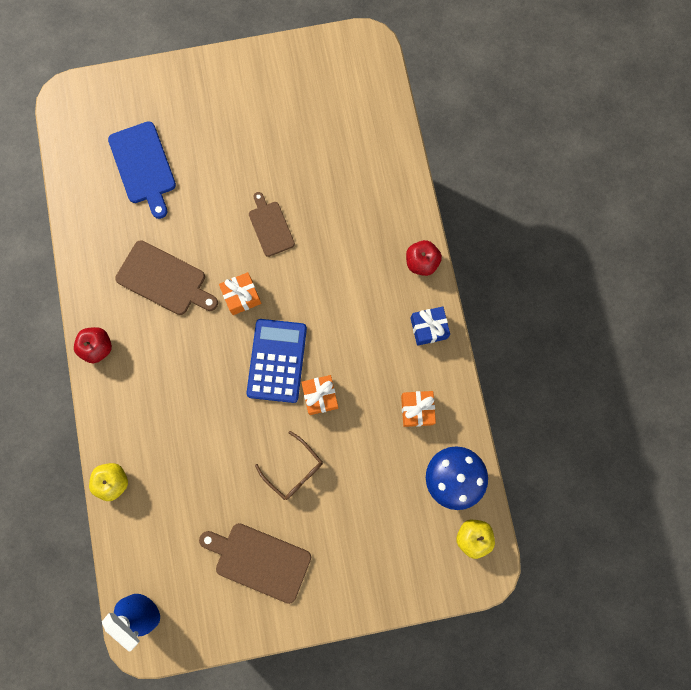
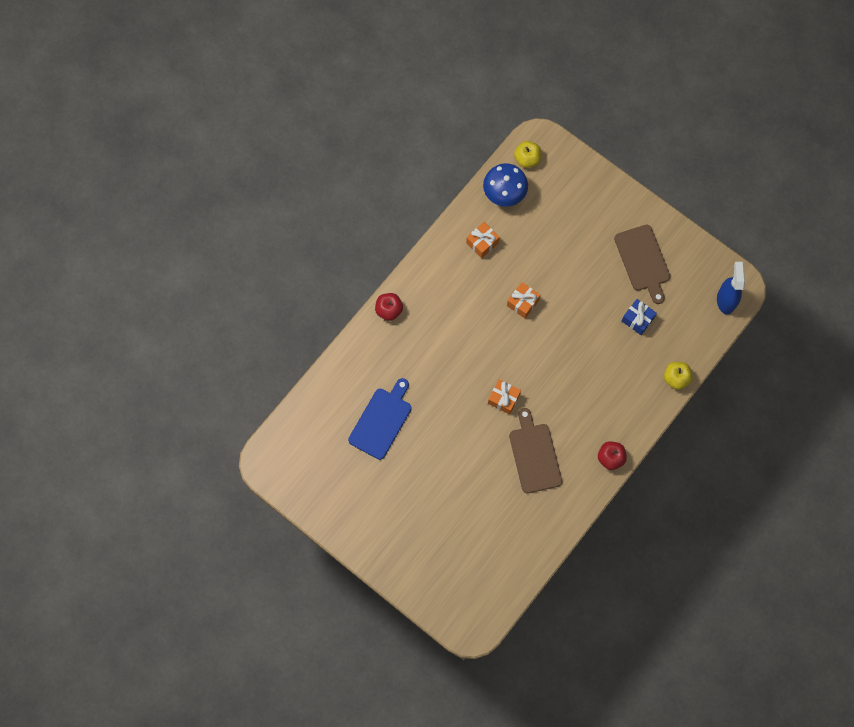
camera: 130 degrees left, 5 degrees down
(143, 166) = (474, 535): blue cutting board -> blue cutting board (381, 421)
(270, 226) = (444, 419): brown cutting board -> none
(277, 360) = (524, 345): blue calculator -> none
(294, 470) = (577, 283): brown glasses -> none
(428, 328) = (427, 274): blue gift -> blue gift (637, 319)

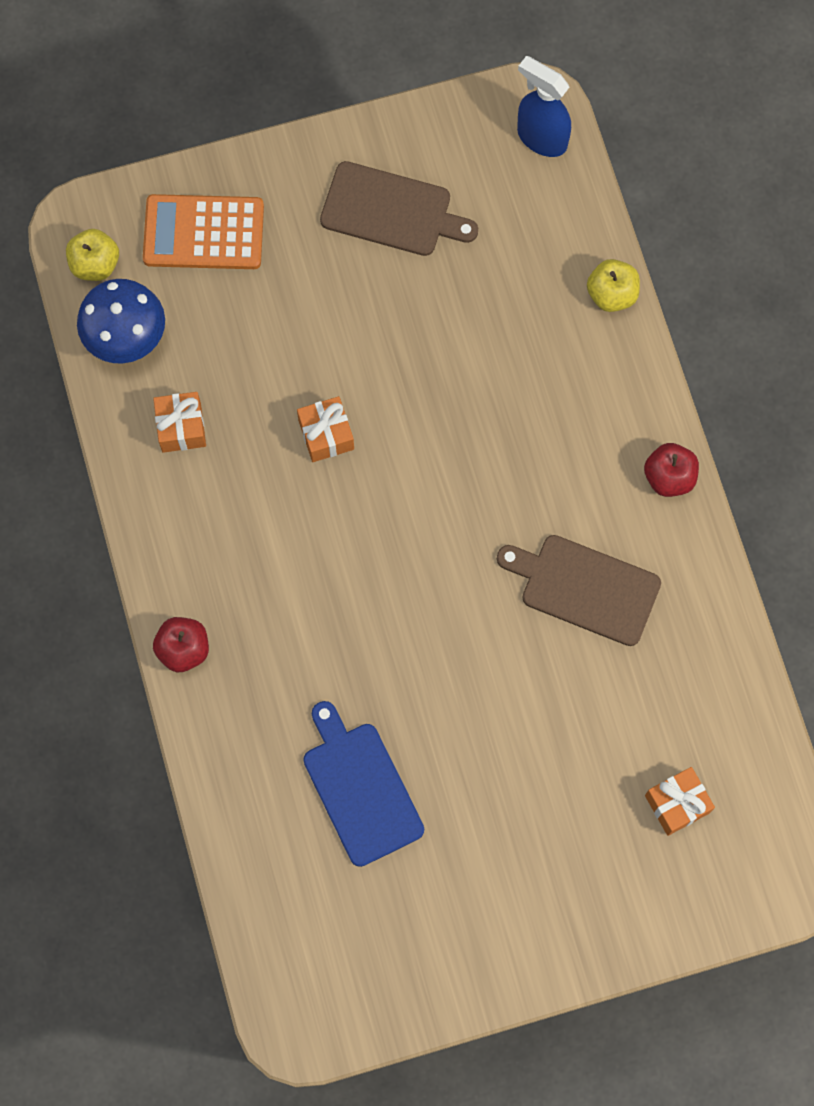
camera: 55 degrees left, 0 degrees up
(503, 399) = (461, 572): orange gift -> orange gift (677, 804)
(574, 192) = (203, 233): none -> orange calculator
(637, 319) = (478, 284): blue gift -> none

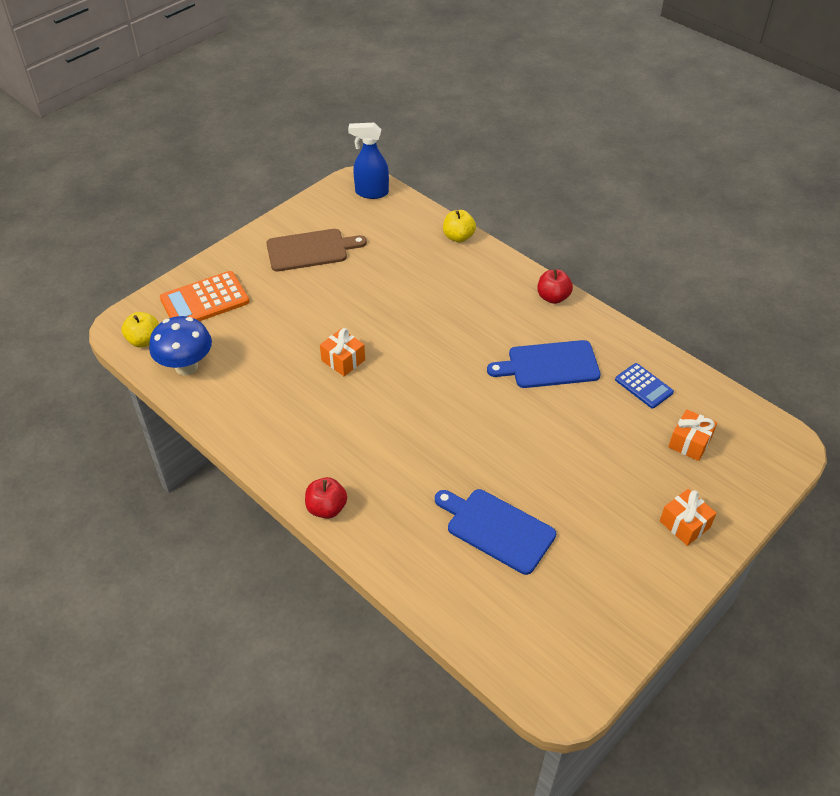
camera: 30 degrees left, 25 degrees down
(181, 427) = (249, 394): orange gift -> orange gift (684, 524)
(585, 588) = (549, 365): brown cutting board -> blue cutting board
(683, 689) = (643, 386): none -> blue calculator

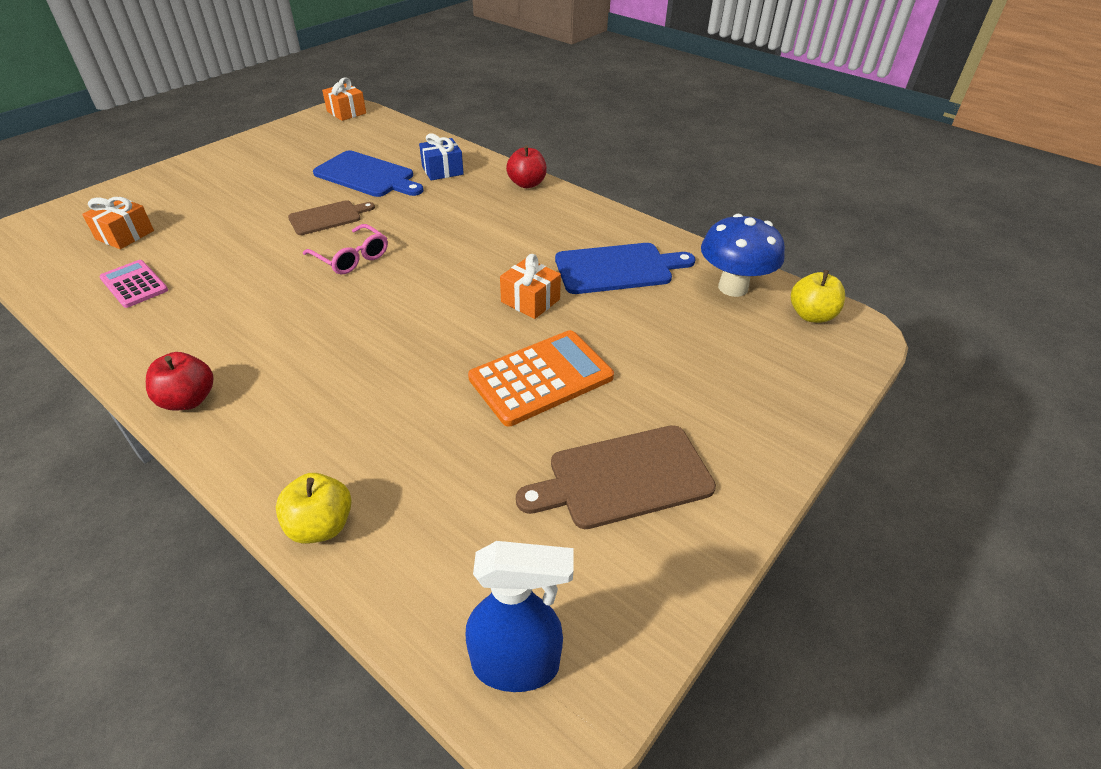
camera: 175 degrees right, 5 degrees down
(204, 300) = (764, 373): orange calculator -> orange calculator (541, 378)
(416, 536) = (442, 170): none -> blue gift
(485, 408) = (351, 258): none -> pink glasses
(519, 460) = (328, 217): none -> brown cutting board
(549, 365) = (248, 304): blue cutting board -> blue cutting board (618, 268)
(643, 386) = (134, 284): blue calculator -> pink calculator
(684, 524) = (185, 181): orange gift -> orange gift (346, 112)

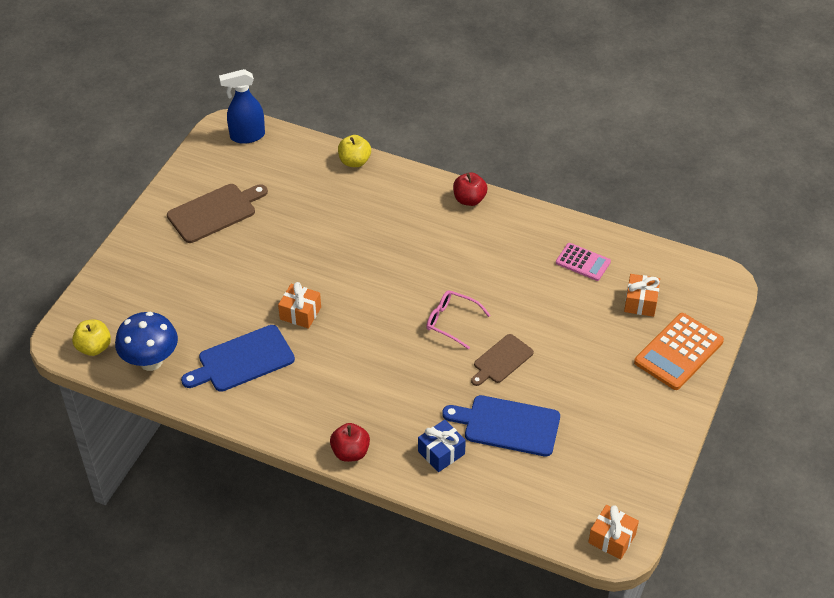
camera: 165 degrees right, 5 degrees up
(541, 378) = (274, 257): orange calculator -> orange calculator (678, 352)

